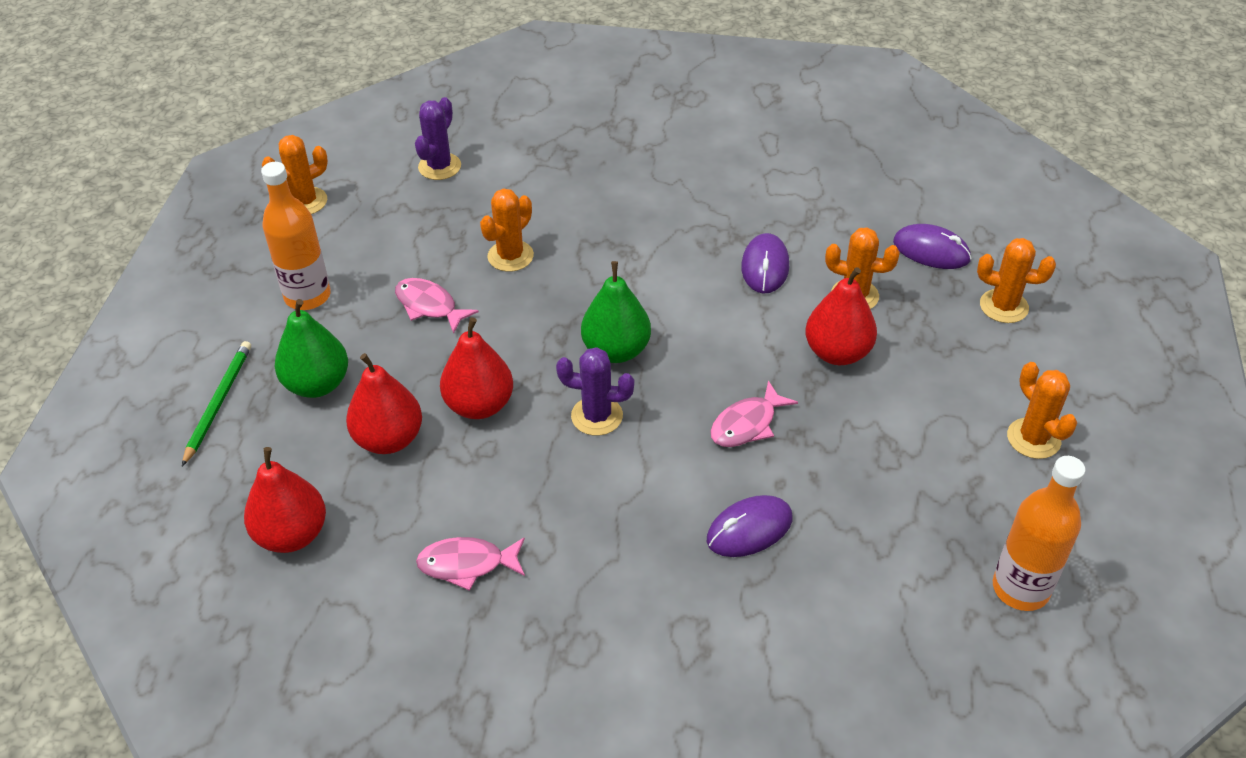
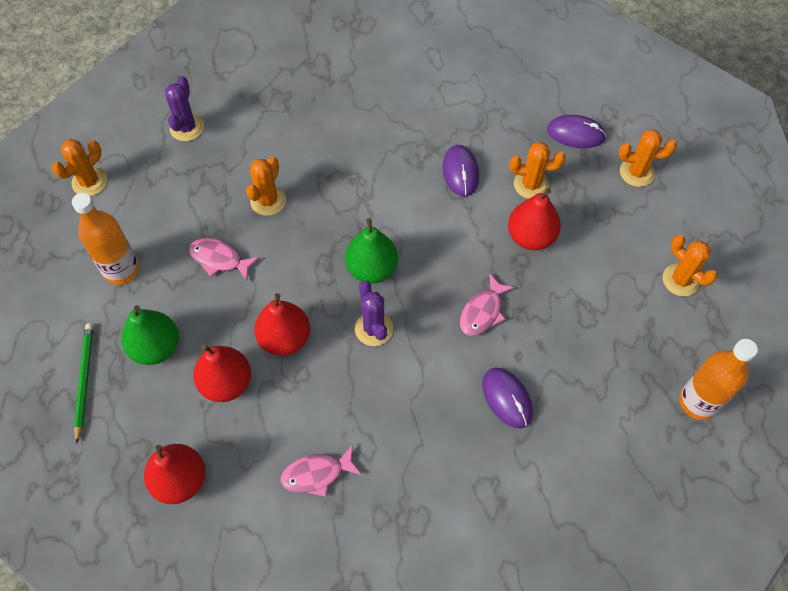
camera: 15 degrees left, 15 degrees up
(597, 416) = (374, 329): purple cactus -> purple cactus turned 75 degrees clockwise
(749, 529) = (507, 398): purple mouse -> purple mouse turned 75 degrees counterclockwise

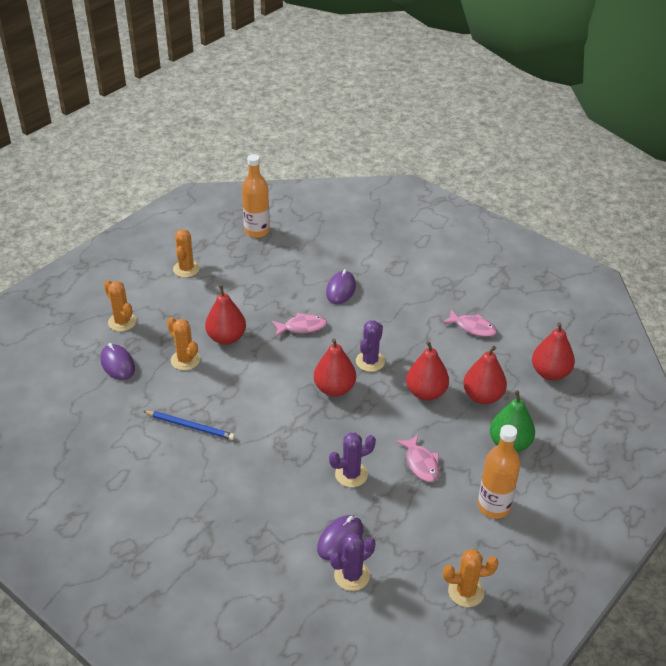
camera: 135 degrees left, 20 degrees down
(84, 380) = (571, 458): green pencil -> none
(268, 201) = (351, 474): orange cactus -> purple cactus
(372, 269) = (334, 389): green pear -> red pear
(442, 134) = (190, 426): none -> blue pencil
(460, 172) = (213, 397): purple mouse -> purple mouse (340, 539)

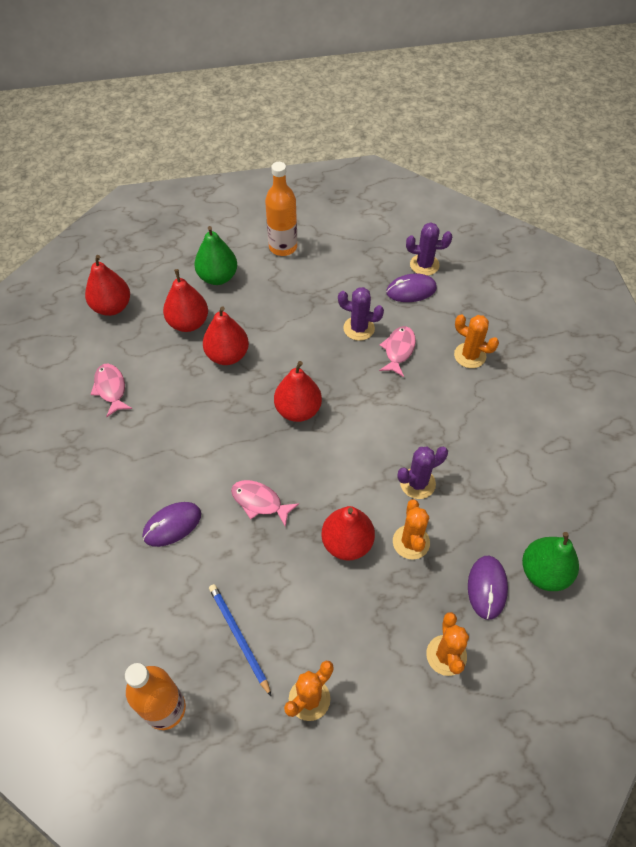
camera: 140 degrees left, 15 degrees up
(83, 392) = (544, 572): none -> green pear
(190, 426) = (458, 457): blue pencil -> blue pencil (239, 637)
(370, 361) = (238, 416): purple cactus -> purple cactus (417, 483)
(421, 463) = (298, 304): pink fish -> pink fish (398, 350)
(466, 591) = (360, 215): orange cactus -> orange cactus (470, 355)

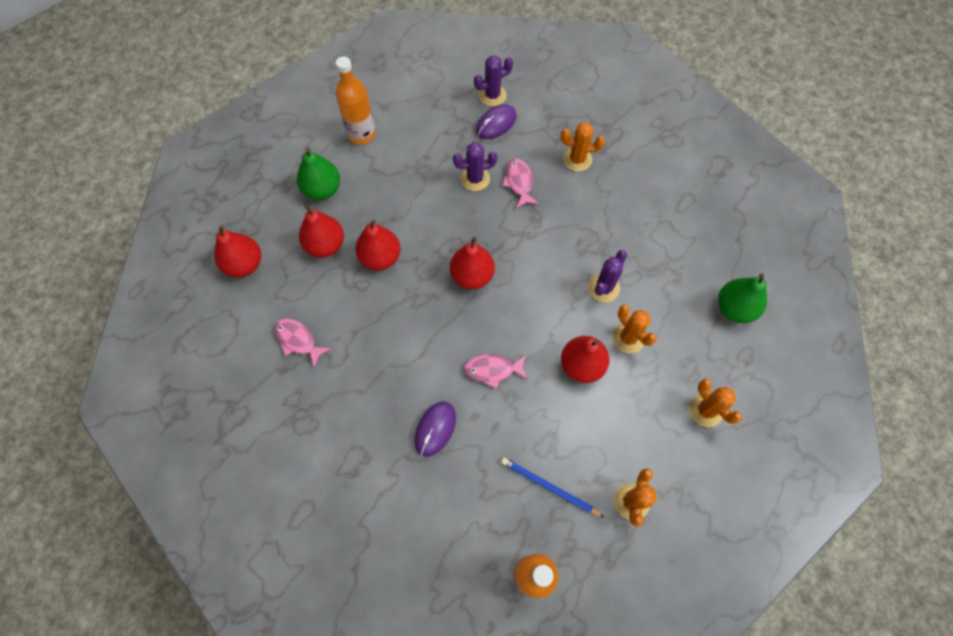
camera: 30 degrees left, 10 degrees up
(487, 588) = (703, 343): purple mouse -> none

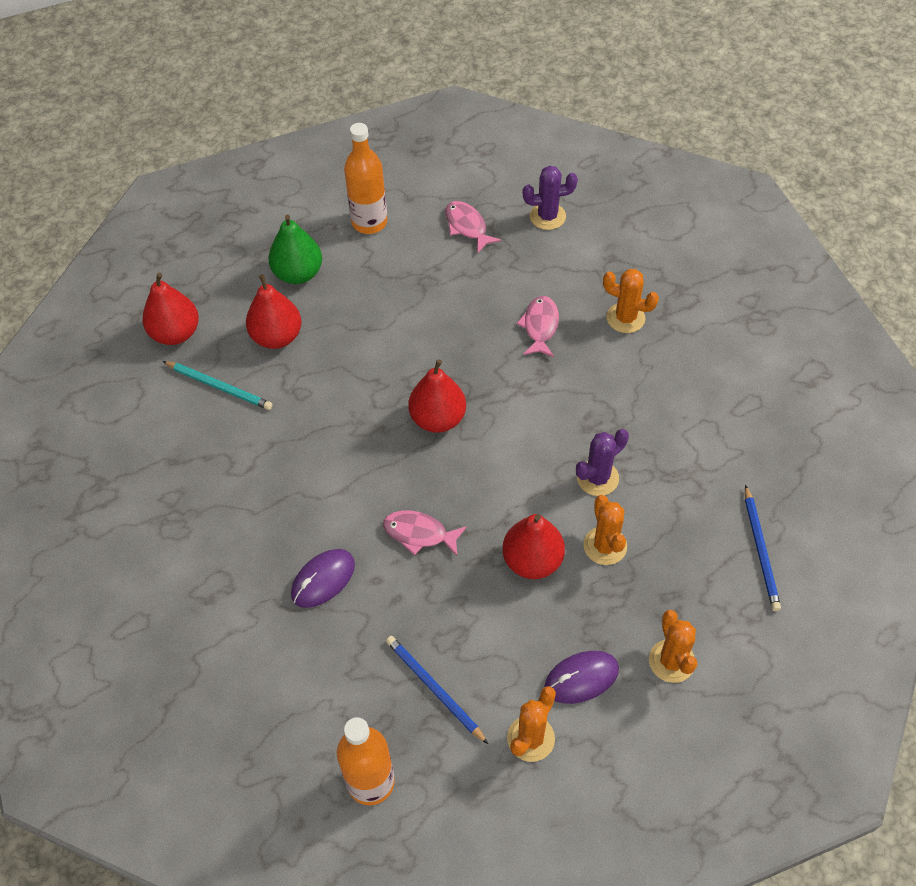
camera: 20 degrees right, 10 degrees down
(296, 298) = (219, 387): none -> turquoise pencil
(298, 340) = (203, 434): pink fish -> pink fish (467, 226)
(380, 258) = (335, 368): red pear -> none
(475, 179) = (486, 308): purple cactus -> none
(496, 124) = (538, 251): purple mouse -> purple mouse (581, 678)
(734, 308) = (760, 550): green pear -> blue pencil

